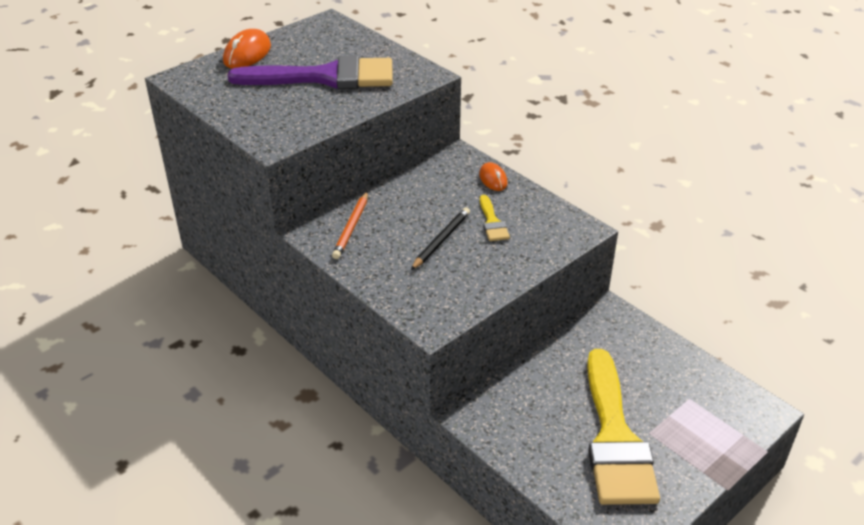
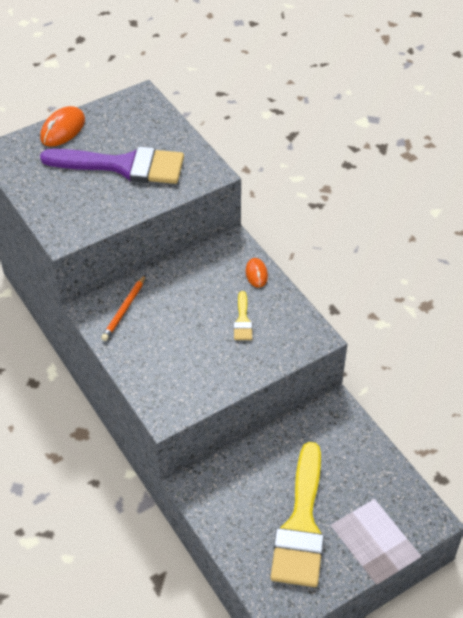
camera: 10 degrees right, 10 degrees up
(441, 240) = (195, 333): black pencil -> none

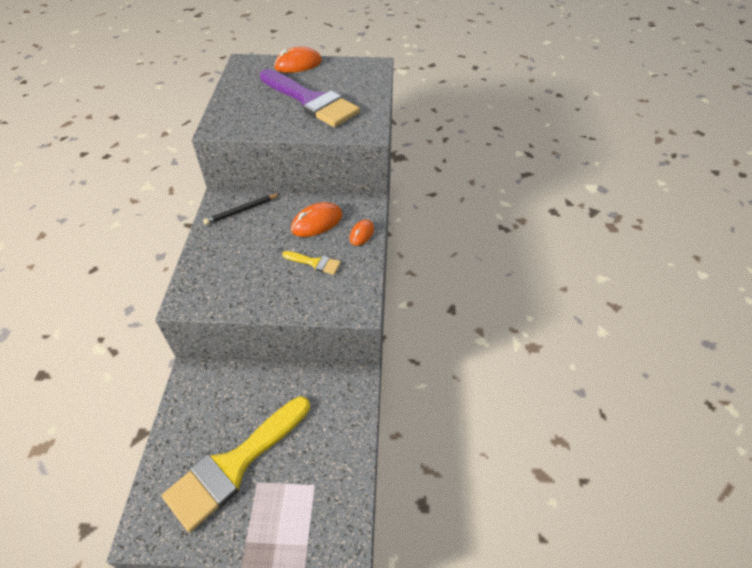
camera: 35 degrees right, 0 degrees up
(124, 310) = (241, 211): orange pencil -> black pencil
(206, 284) = (317, 222): none -> orange mouse
(242, 320) = (315, 263): yellow brush -> yellow brush turned 105 degrees counterclockwise

